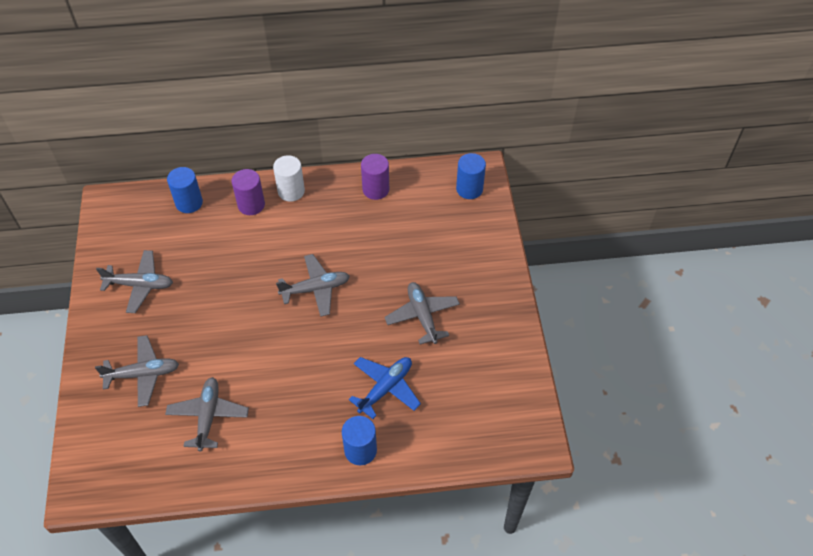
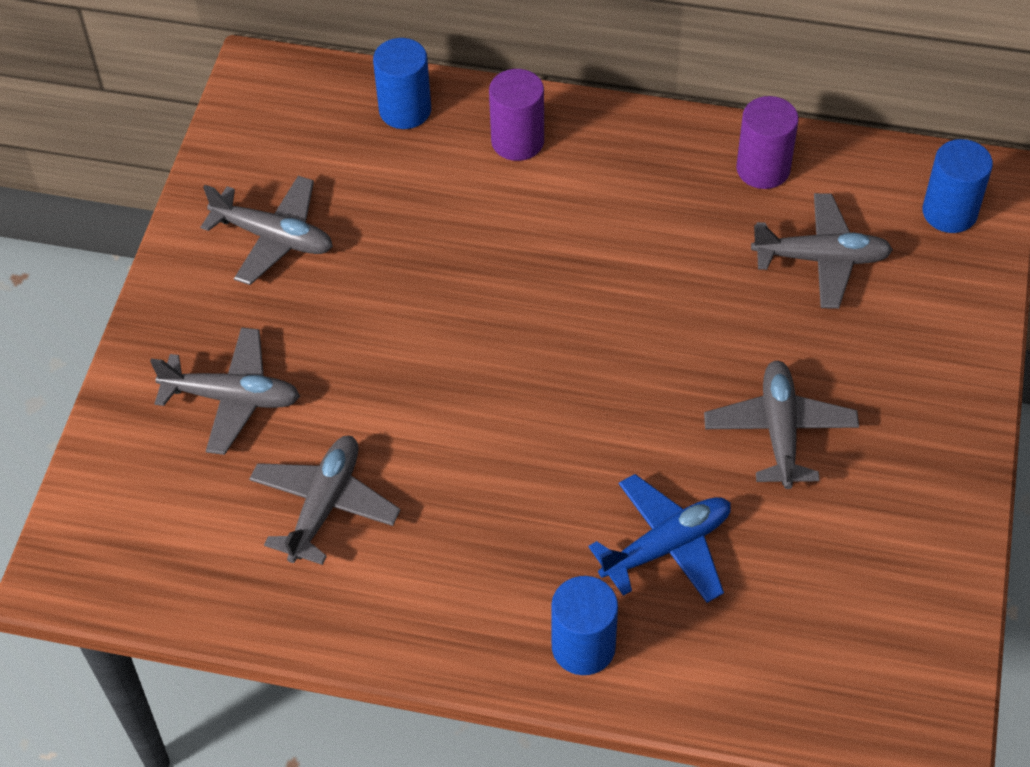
camera: 20 degrees right, 0 degrees up
(291, 191) = (600, 134): white cylinder -> none
(315, 289) = (590, 327): grey plane -> grey plane (821, 259)

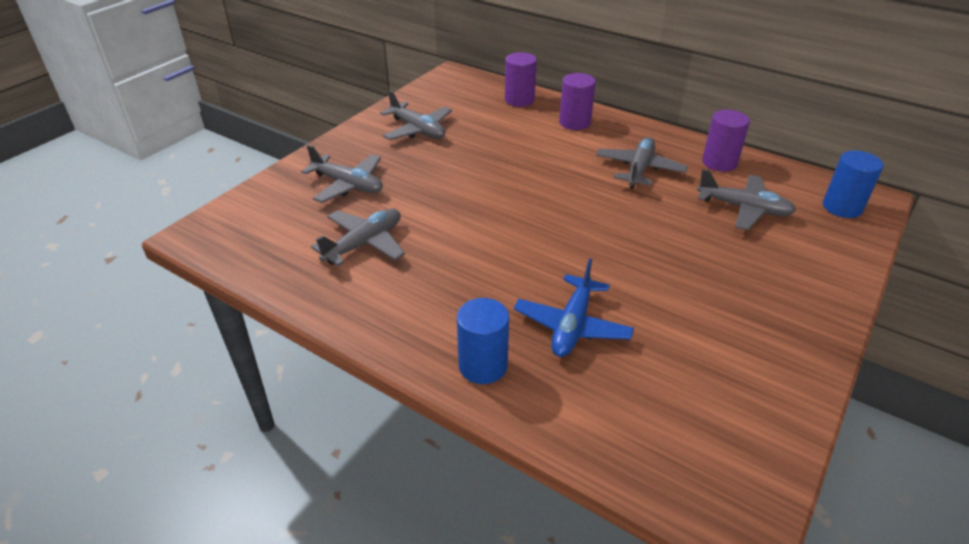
camera: 20 degrees right, 15 degrees down
(405, 110) = (519, 100): blue cylinder -> purple cylinder
(666, 546) = (572, 325): blue plane -> blue plane turned 120 degrees clockwise
(780, 431) = (682, 285): grey plane -> grey plane (639, 170)

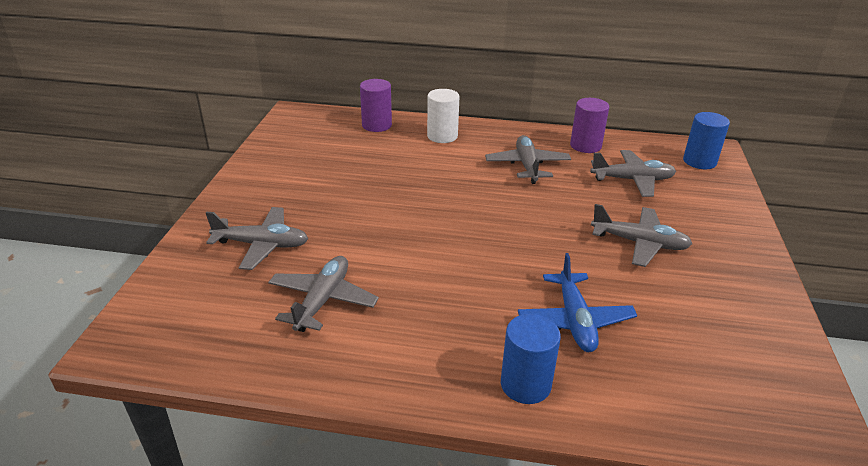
camera: 25 degrees left, 5 degrees down
(417, 130) = (297, 173): grey plane -> grey plane (639, 243)
(575, 122) = (442, 136): purple cylinder -> white cylinder

